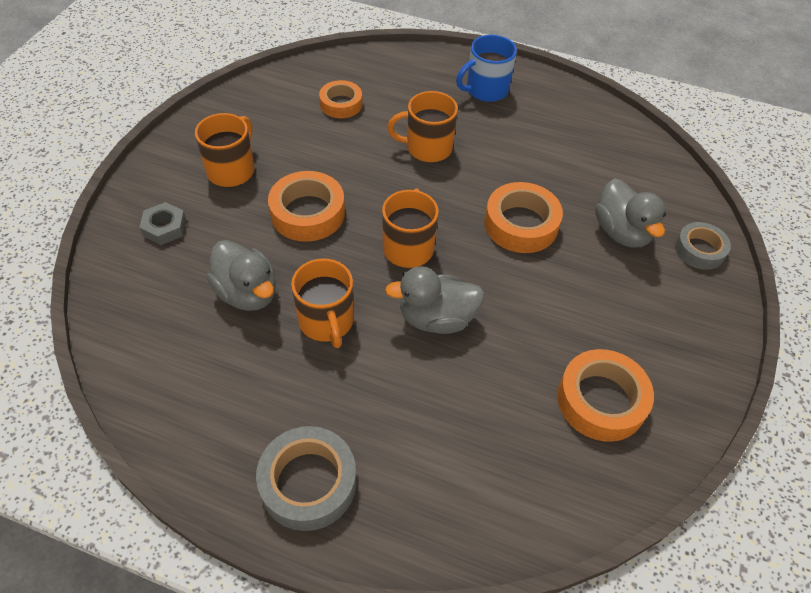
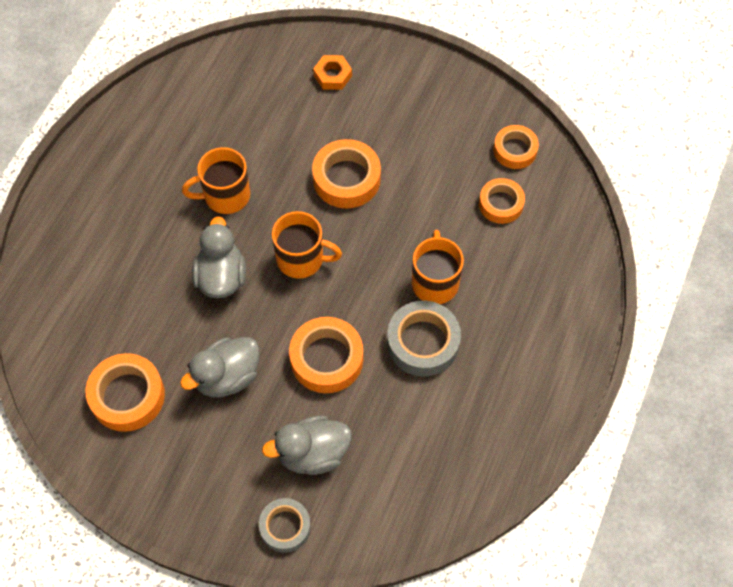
camera: 95 degrees right, 10 degrees up
(164, 227) = (333, 75): grey nut -> orange nut
(232, 170) = (402, 117): orange mug -> none
(247, 293) = (259, 139): grey duck -> grey duck (227, 377)
(281, 93) = (515, 150): none -> orange tape
(308, 482) = (89, 187): grey tape -> grey tape (423, 342)
(486, 90) = (533, 348): blue mug -> none

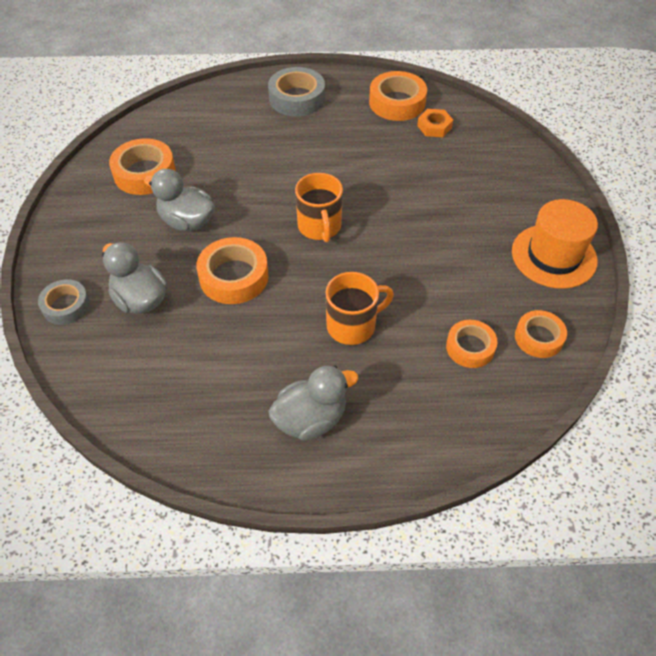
camera: 65 degrees right, 10 degrees down
(221, 277) = (274, 186): grey duck -> grey duck (311, 419)
(225, 196) = (348, 161): orange mug -> none
(333, 75) = (511, 182): orange nut -> orange nut (434, 127)
(346, 179) = (416, 227): orange tape -> orange tape (397, 102)
(423, 342) = (285, 338): grey tape -> grey tape (297, 98)
(437, 92) = (554, 256): none -> orange hat

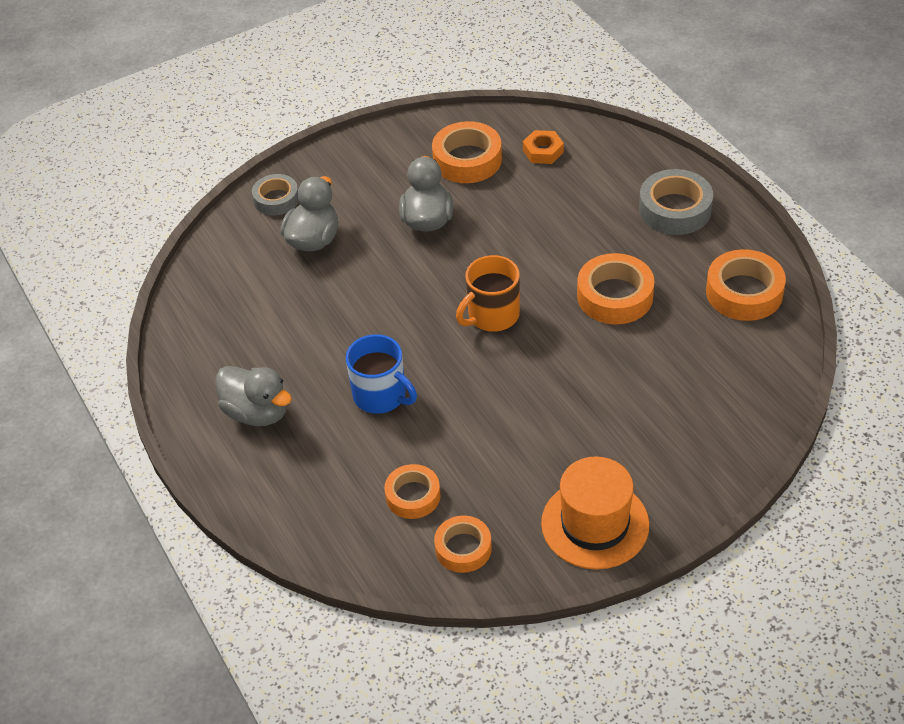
camera: 65 degrees right, 5 degrees down
(234, 277) = (382, 286): orange tape -> orange tape (615, 296)
(352, 325) = (381, 396): orange mug -> blue mug
(434, 127) = (729, 341): orange nut -> orange nut (543, 151)

